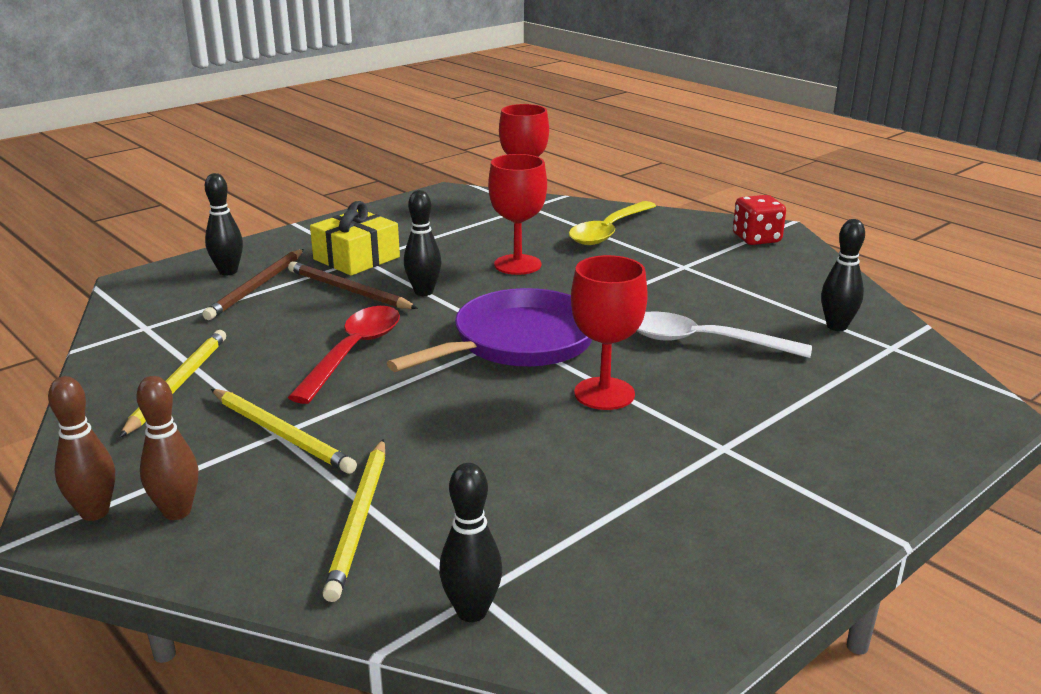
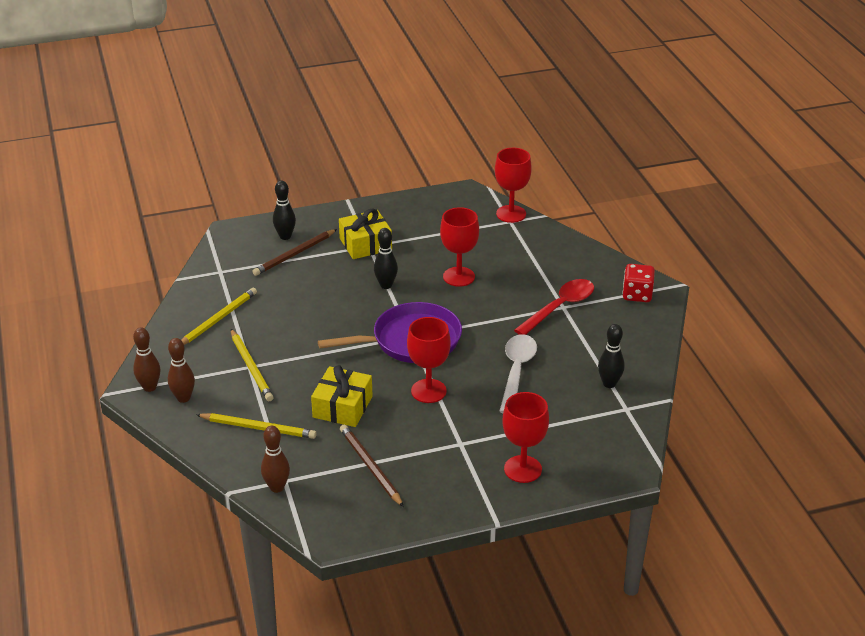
camera: 25 degrees right, 10 degrees up
(348, 290) = (344, 272): brown pencil -> brown pencil (370, 467)
(353, 352) = (317, 322): red spoon -> red spoon (559, 307)
(359, 520) = (258, 428): yellow pencil -> yellow pencil turned 105 degrees counterclockwise
(472, 611) = (277, 487): black bowling pin -> brown bowling pin
(487, 448) = (342, 407): none -> yellow gift
(609, 231) = (543, 261): yellow spoon -> none
(703, 342) = (516, 372): white spoon -> white spoon turned 60 degrees clockwise
(852, 455) = (522, 469): none -> red goblet

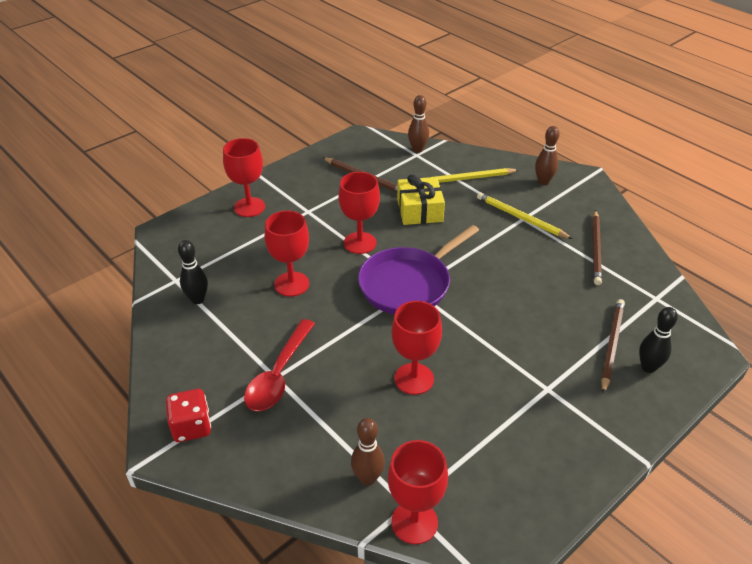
camera: 155 degrees right, 5 degrees up
(149, 387) = (576, 181): brown bowling pin -> brown bowling pin (368, 478)
(218, 319) = (596, 249): yellow pencil -> brown pencil
(365, 244) = (553, 389): yellow gift -> none
(386, 285) = (482, 339): black bowling pin -> none
(516, 372) = (291, 284): white spoon -> red goblet

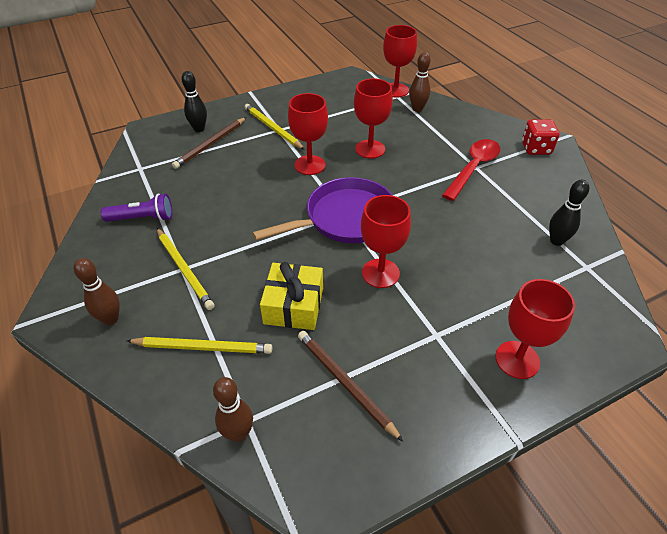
camera: 165 degrees left, 5 degrees up
(291, 284) = (461, 239): red goblet -> red goblet (310, 165)
(556, 388) = (272, 128): none -> yellow pencil
(596, 249) = (142, 218): brown pencil -> purple flashlight

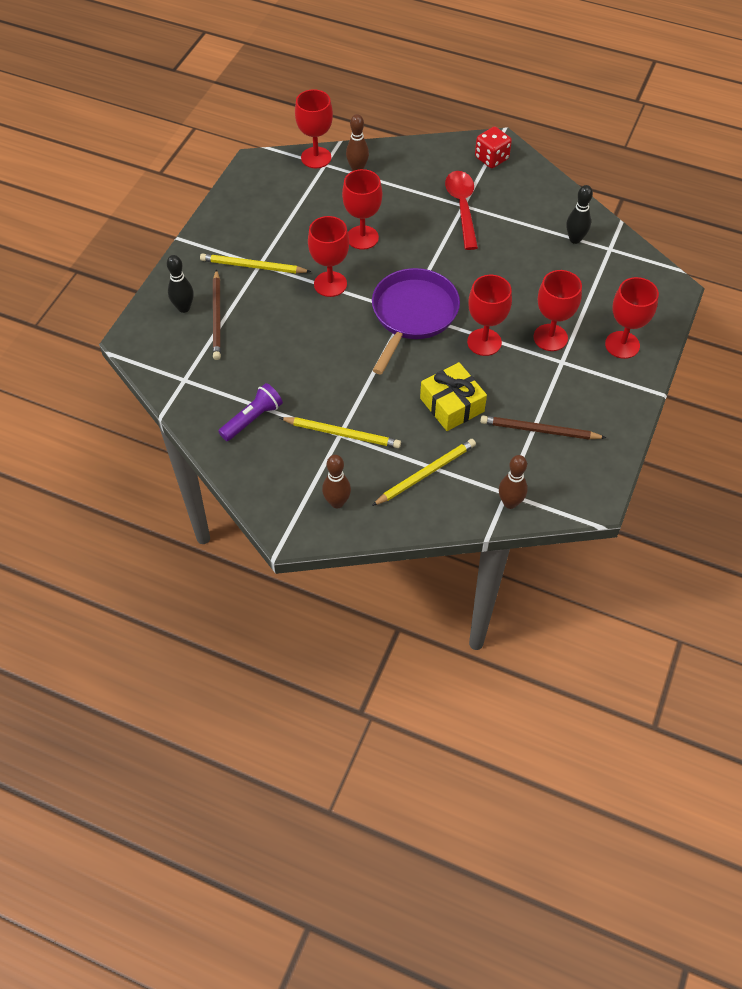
camera: 40 degrees left, 10 degrees up
(447, 307) = (550, 337): none -> red goblet

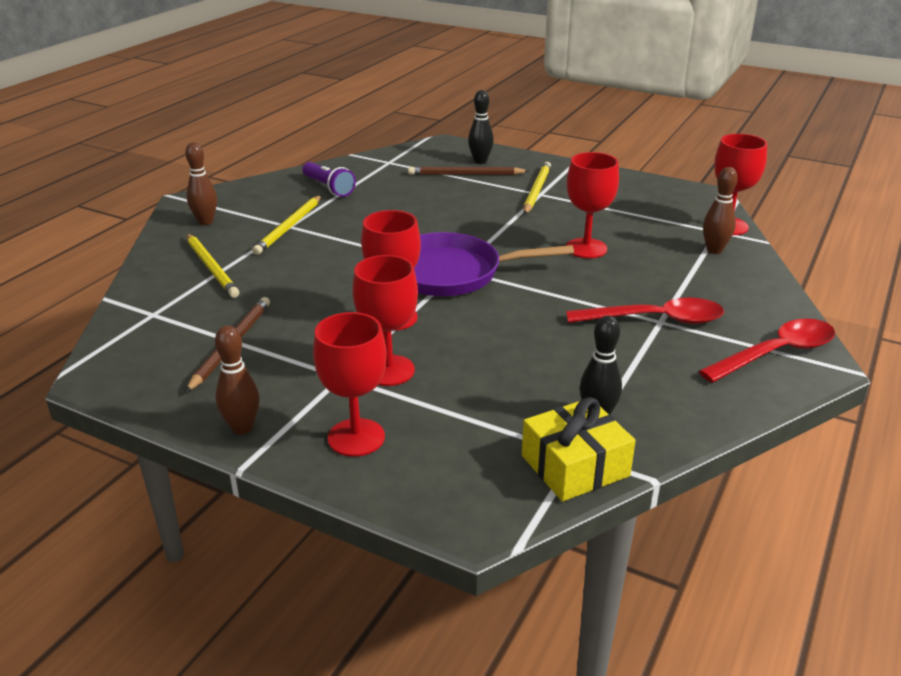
camera: 95 degrees right, 25 degrees down
(330, 284) = (507, 228): red goblet -> none
(413, 315) = (451, 273): purple pan -> purple pan turned 150 degrees clockwise
(452, 405) = (300, 289): yellow gift -> yellow gift (575, 466)
(491, 158) = (776, 353): red dice -> red spoon
(510, 503) = (137, 315): brown bowling pin -> brown bowling pin (242, 428)

